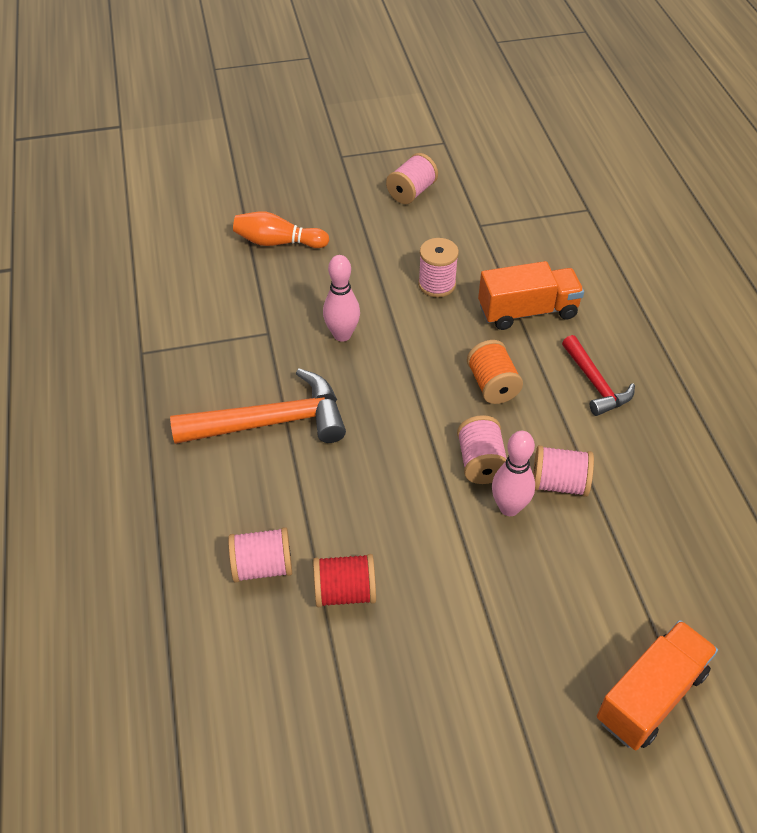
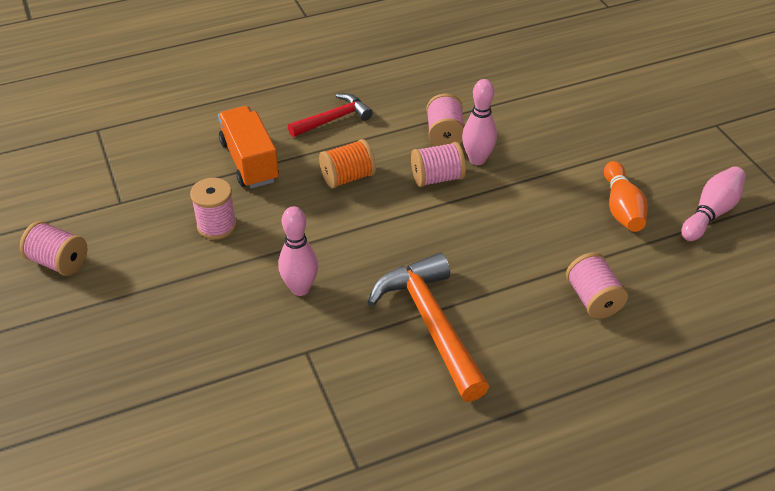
camera: 100 degrees left, 5 degrees down
(278, 242) = (150, 372): orange bowling pin -> orange bowling pin (621, 208)
(345, 592) = (593, 243): red spool -> none
(369, 751) = (711, 213): none -> pink bowling pin
(650, 696) = (602, 90): orange truck -> none

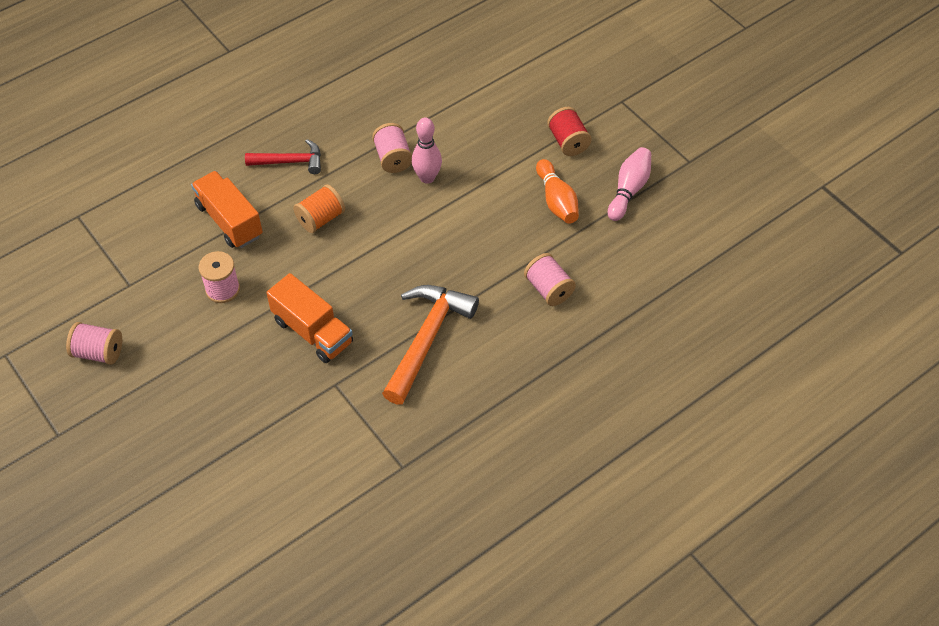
camera: 15 degrees left, 10 degrees up
(300, 288) = (313, 331): pink bowling pin -> orange truck
(333, 119) = (290, 162): red hammer -> red hammer turned 45 degrees clockwise
(431, 324) = (427, 339): orange hammer -> orange hammer turned 60 degrees clockwise
(437, 178) = (397, 203): pink spool -> none
(646, 152) = (568, 141): none -> red spool

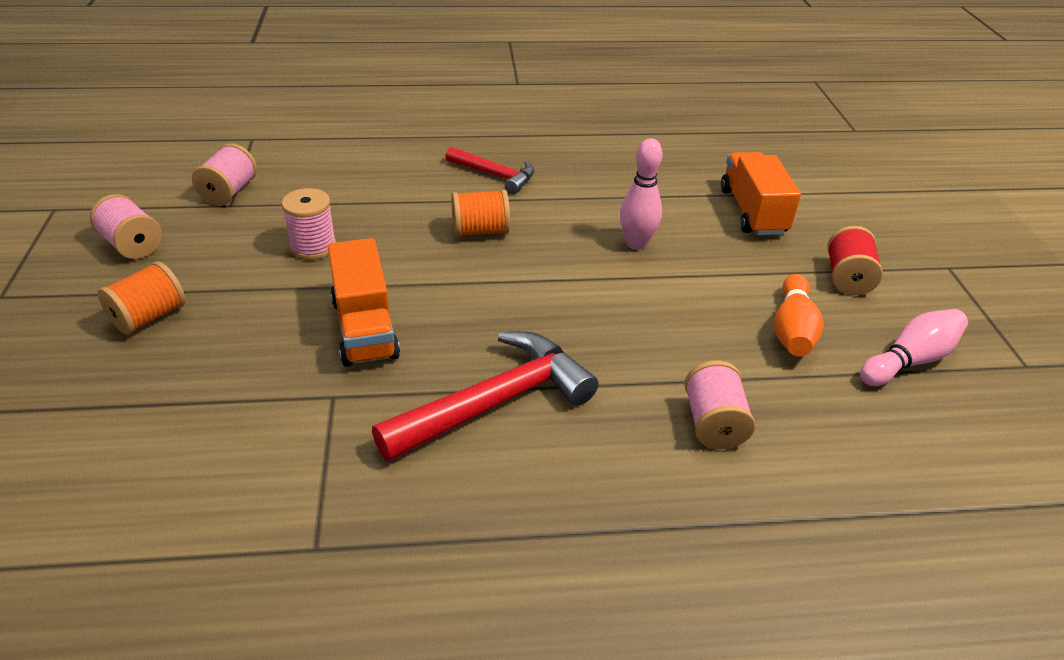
camera: 30 degrees right, 15 degrees down
(173, 395) = (149, 317): none -> orange spool
(229, 221) = (384, 196): orange truck -> orange truck (752, 212)
(393, 158) = (610, 213): pink spool -> pink spool (229, 192)
(427, 339) = (495, 402): orange hammer -> red hammer

